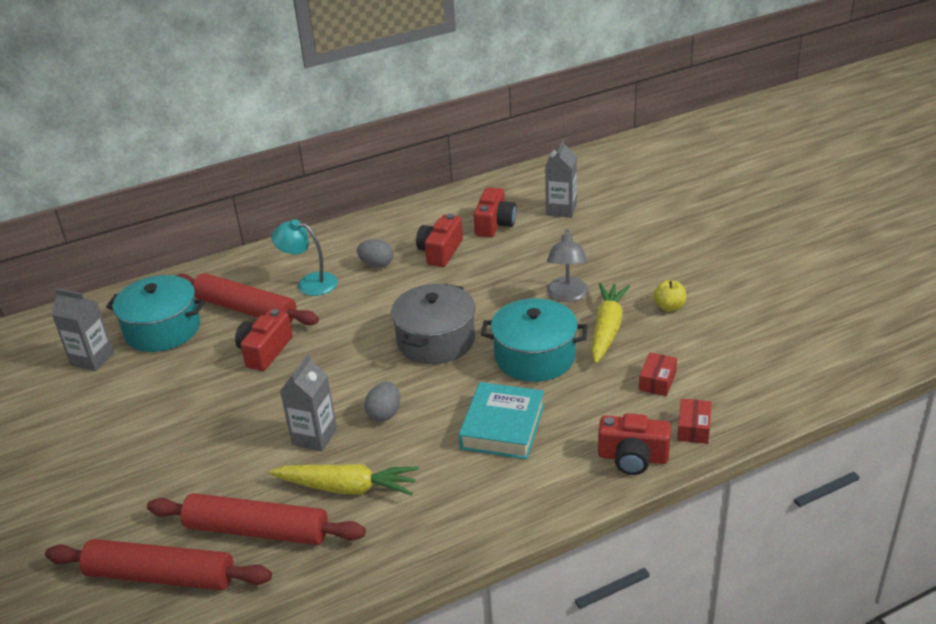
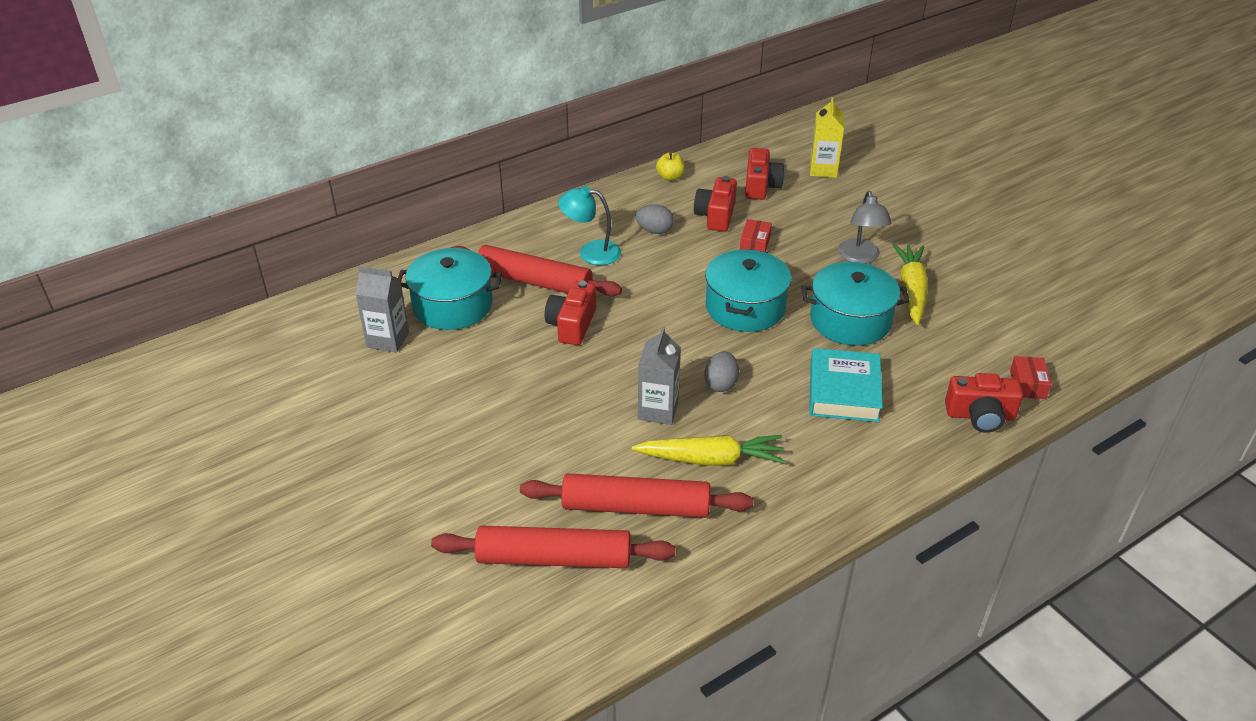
camera: 10 degrees left, 5 degrees up
(436, 340) = (745, 307): grey pot -> turquoise pot
(561, 210) = (823, 170): grey carton -> yellow carton
(657, 381) = (978, 340): red box -> red box (755, 244)
(669, 307) = (964, 266): yellow apple -> yellow apple (670, 177)

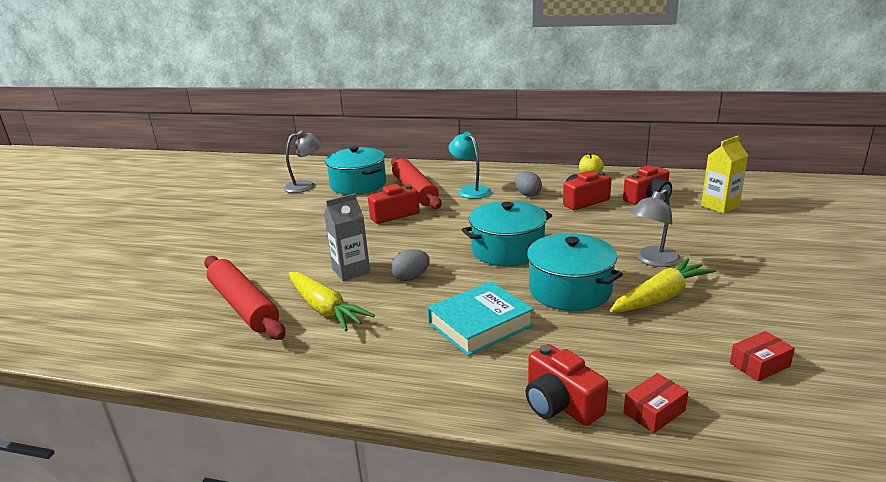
camera: 50 degrees right, 15 degrees down
(388, 340) = (306, 185): grey carton -> grey lamp
(554, 558) = (166, 302): red rolling pin -> none
(755, 244) = (582, 223): red box -> red box (759, 365)

